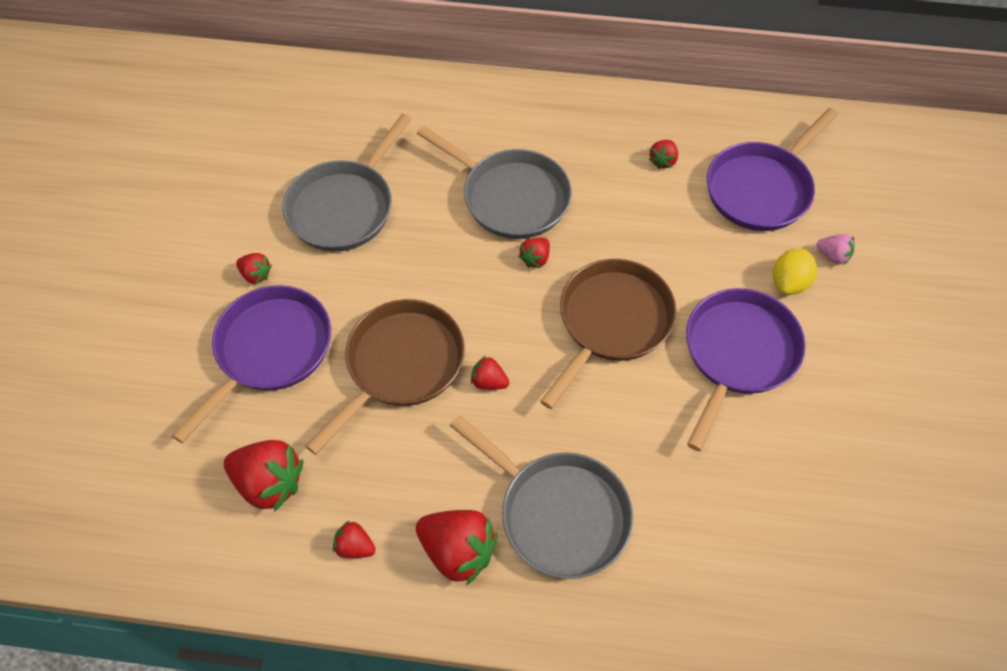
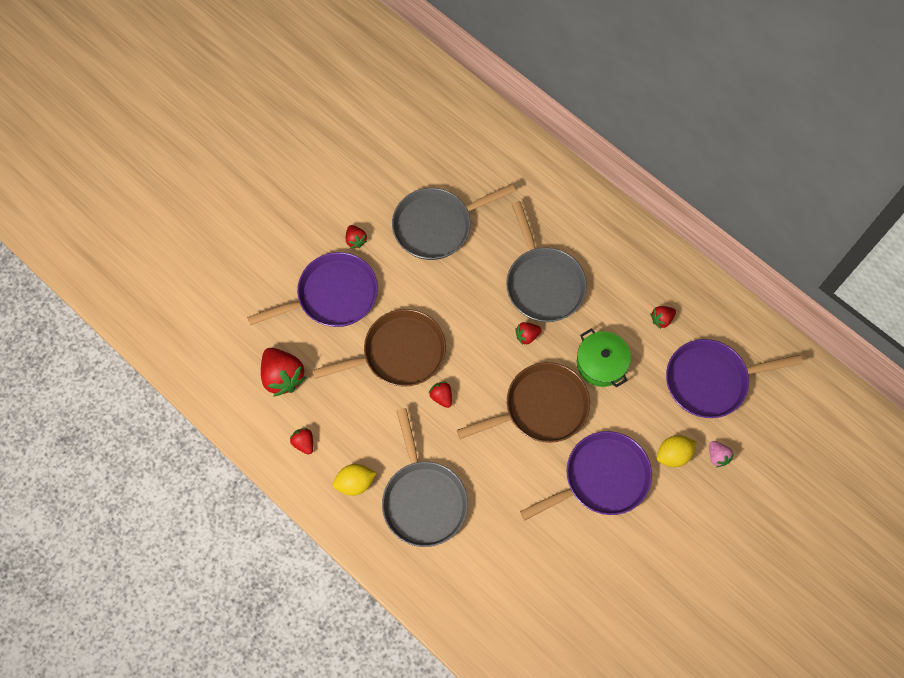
camera: 35 degrees right, 10 degrees up
(458, 551) = (355, 483): red strawberry -> yellow lemon
(638, 239) = (601, 363): none -> green pot

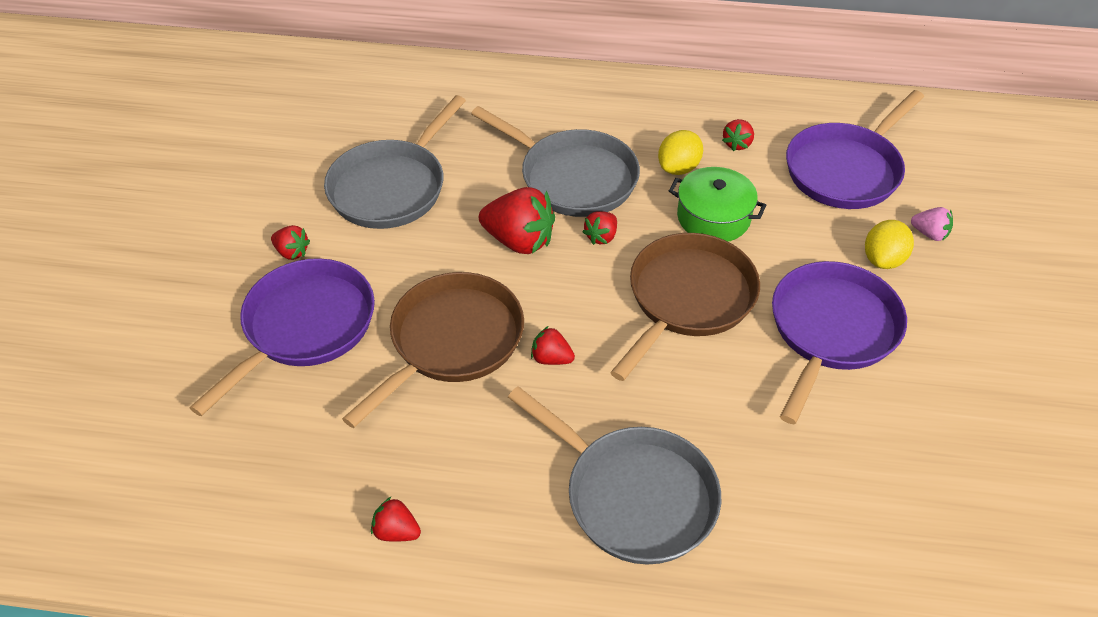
camera: 35 degrees left, 20 degrees down
(283, 376) = (299, 463): red strawberry -> red strawberry (519, 241)
(355, 483) = (517, 536): yellow lemon -> yellow lemon (678, 168)

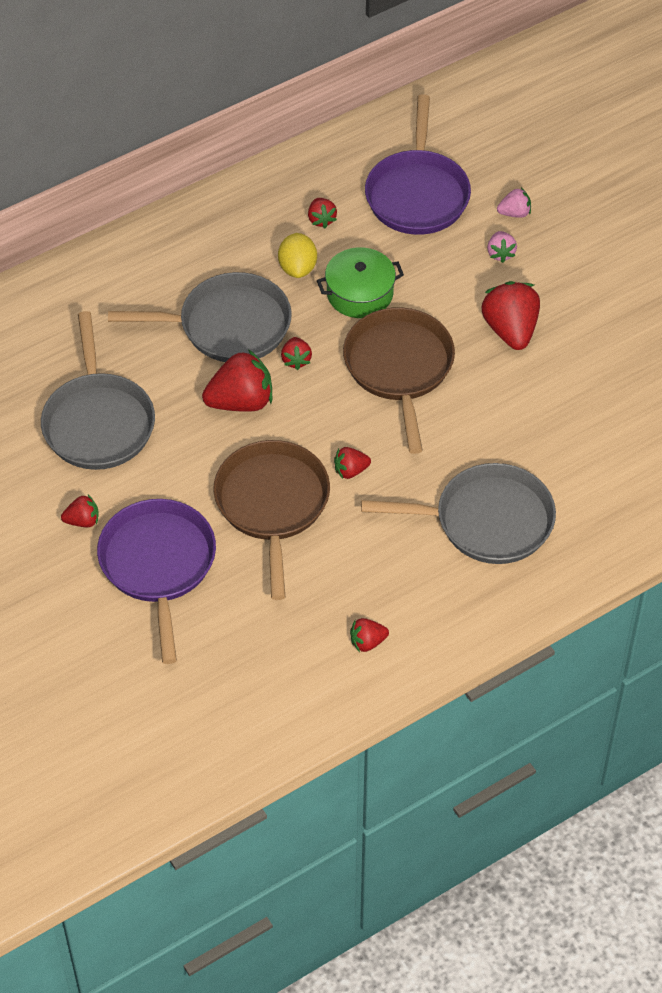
camera: 40 degrees left, 5 degrees up
(831, 331) = (510, 330): purple pan -> red strawberry
(883, 259) = (500, 253): yellow lemon -> pink strawberry

